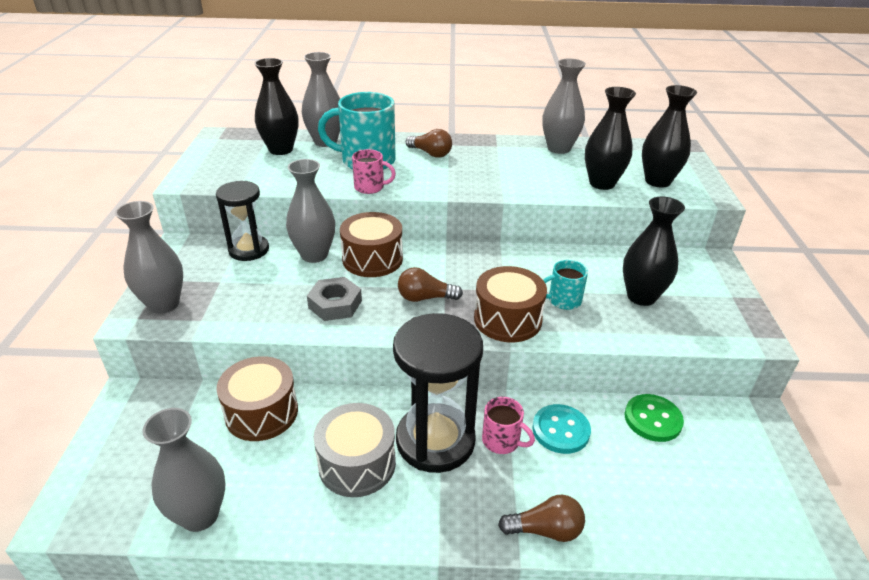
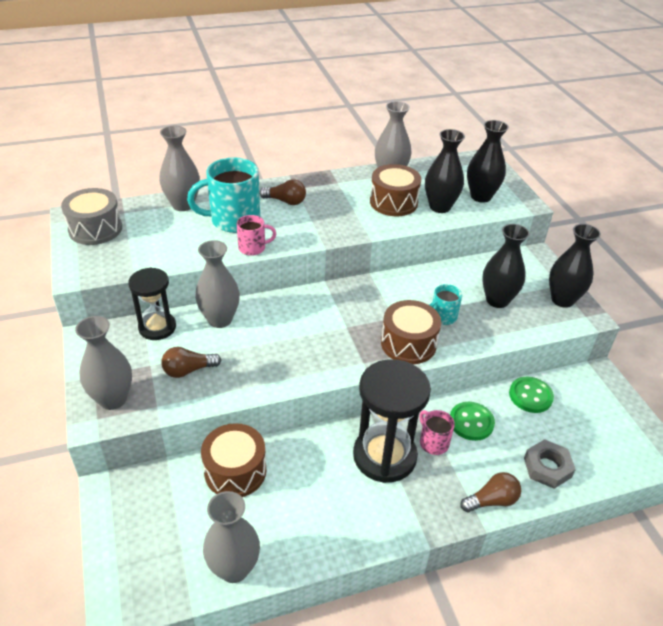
camera: 20 degrees left, 5 degrees up
(281, 150) = (146, 222): black vase -> black vase (562, 300)
(335, 304) = (264, 363): grey nut -> grey nut (547, 467)
(357, 463) = (334, 491): grey drum -> grey drum (95, 229)
(372, 259) = (273, 312): brown drum -> brown drum (393, 202)
(425, 298) = (335, 339): brown light bulb -> brown light bulb (188, 370)
(502, 441) = (433, 442): pink mug -> pink mug turned 135 degrees counterclockwise
(560, 430) = (471, 422): turquoise button -> green button

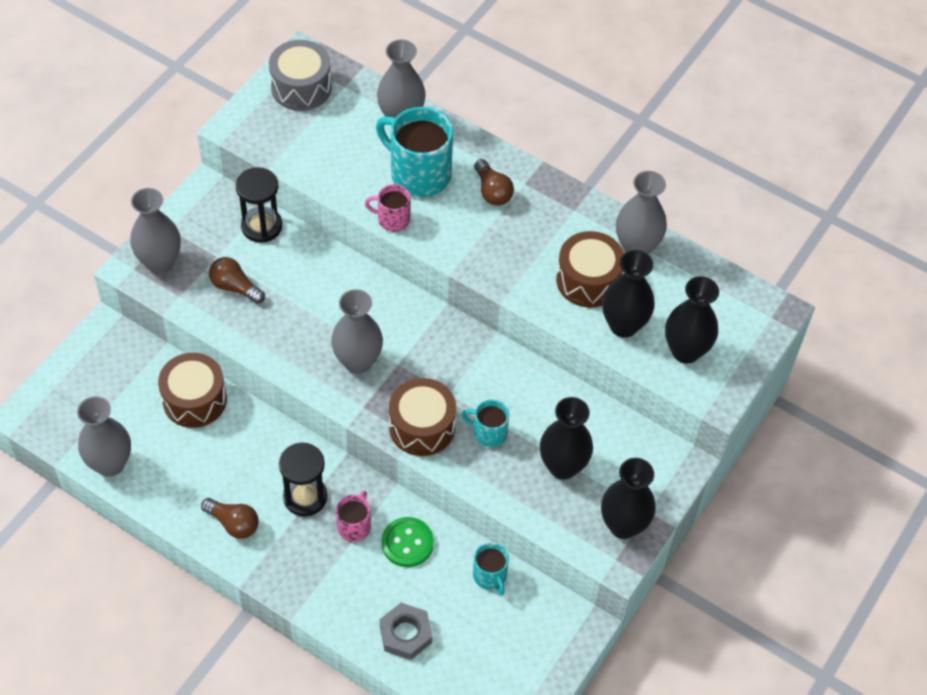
camera: 50 degrees right, 15 degrees up
(220, 319) = (314, 262): grey vase -> grey vase (358, 361)
(253, 248) = (392, 219): pink mug -> pink mug turned 150 degrees clockwise
(384, 456) = (305, 497): black hourglass -> black hourglass, size x0.63
(491, 500) = (327, 607): brown light bulb -> brown light bulb (233, 523)
(530, 396) = (490, 576): green button -> turquoise mug

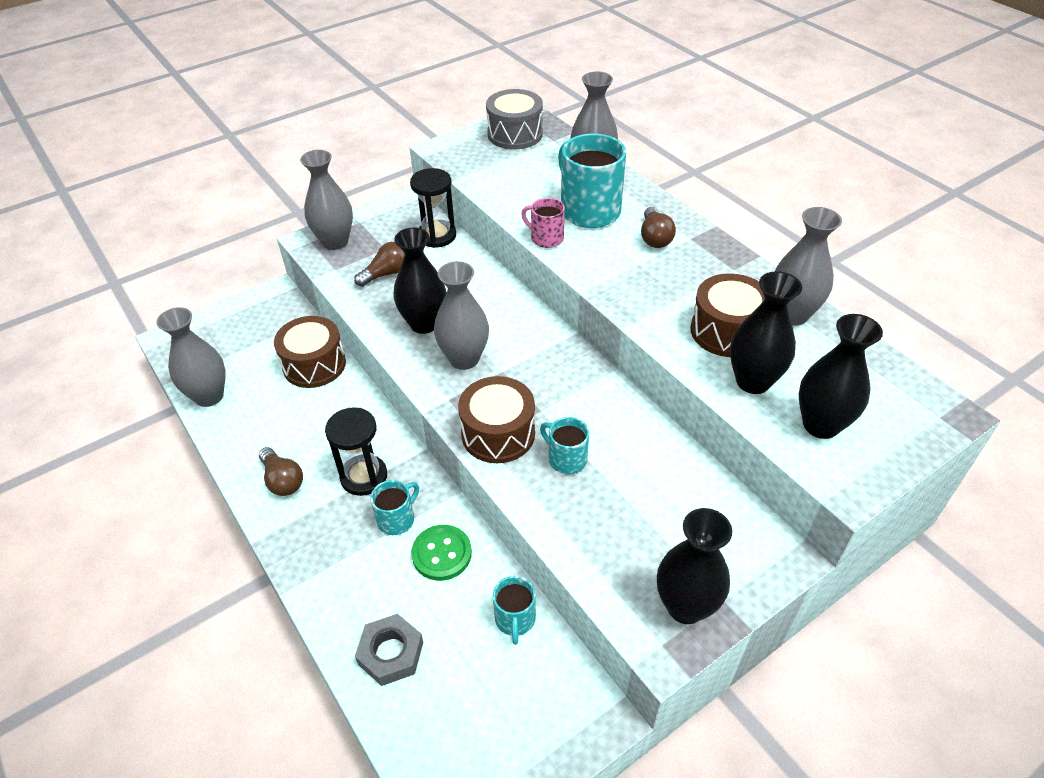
camera: 25 degrees right, 10 degrees down
(235, 287) = (386, 274): brown light bulb -> brown light bulb turned 90 degrees clockwise
(354, 526) = (397, 519): pink mug -> turquoise mug
(563, 466) = (636, 517): black vase -> black vase (424, 324)

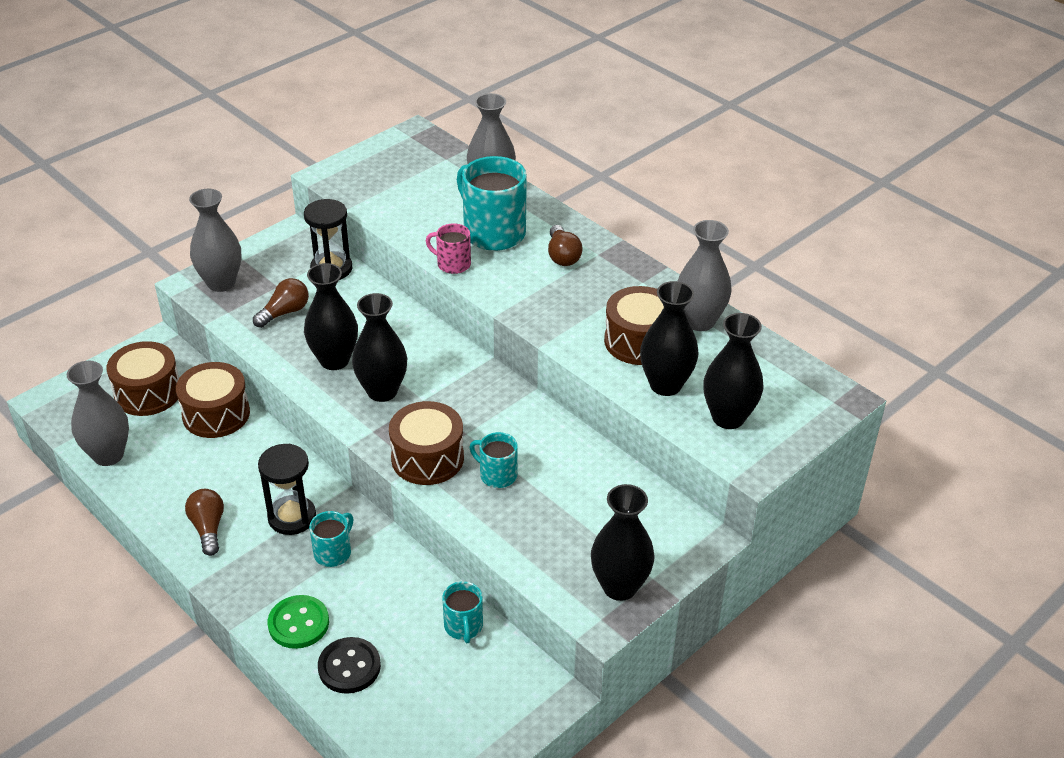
camera: 10 degrees left, 5 degrees down
(258, 339) = (148, 393): none -> brown drum
(283, 480) = (208, 528): brown light bulb -> brown light bulb turned 150 degrees counterclockwise
(390, 653) = (349, 667): grey nut -> black button
(442, 554) = (384, 578): green button -> green button (298, 623)
(464, 359) = (382, 391): grey vase -> black vase
(515, 134) = (404, 154): grey drum -> none

